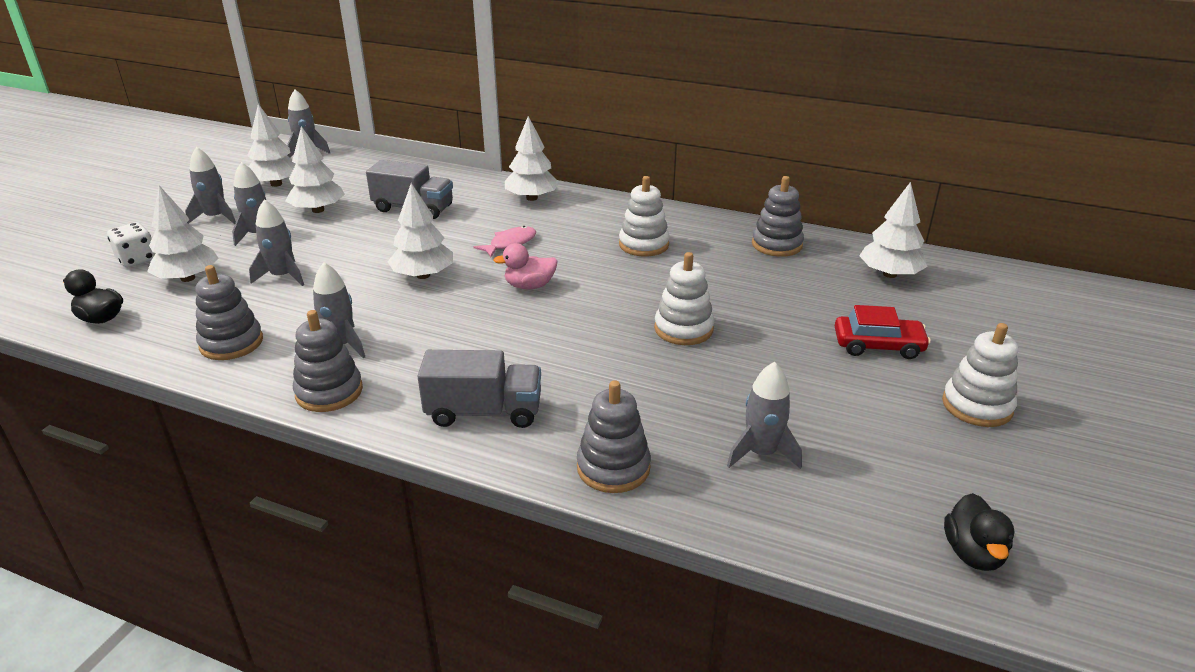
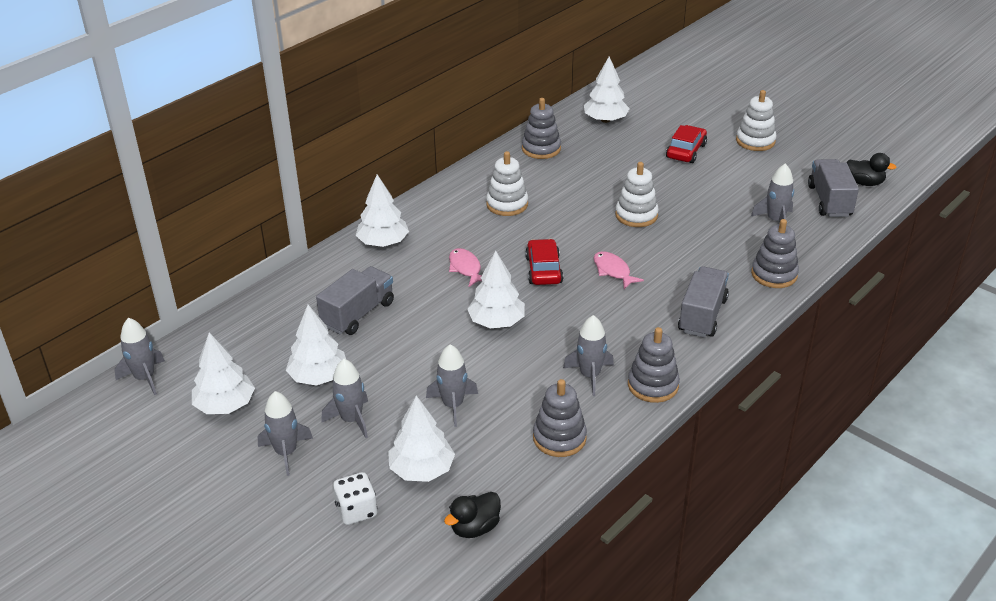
camera: 70 degrees left, 5 degrees up
(529, 286) = (543, 270): pink duck -> red car
(550, 330) = (613, 271): none -> pink fish
(869, 510) = (829, 201): none -> grey truck

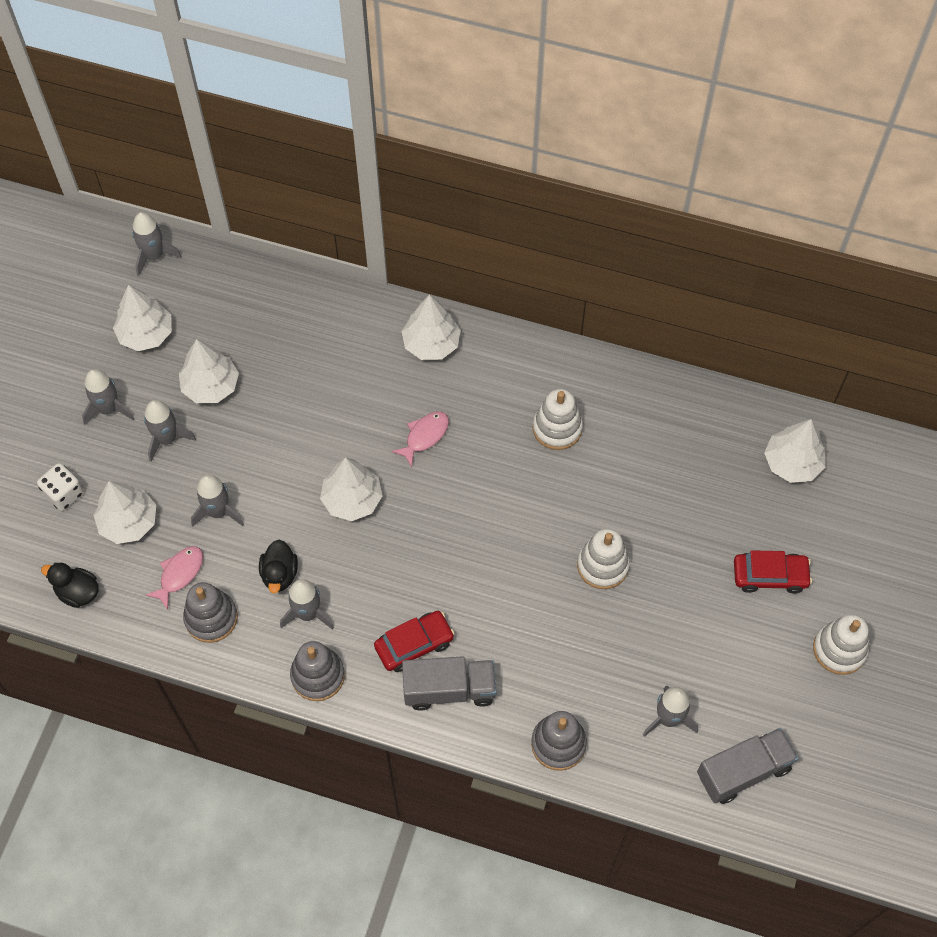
camera: 65 degrees right, 25 degrees up
(358, 314) = (310, 375): grey truck -> none
(541, 149) = (688, 418): grey stacking toy -> none
(543, 270) = (456, 509): red car -> red car (414, 644)
(613, 271) = (486, 577): pink fish -> pink fish (179, 574)
(865, 183) = (809, 805): black duck -> black duck (279, 574)

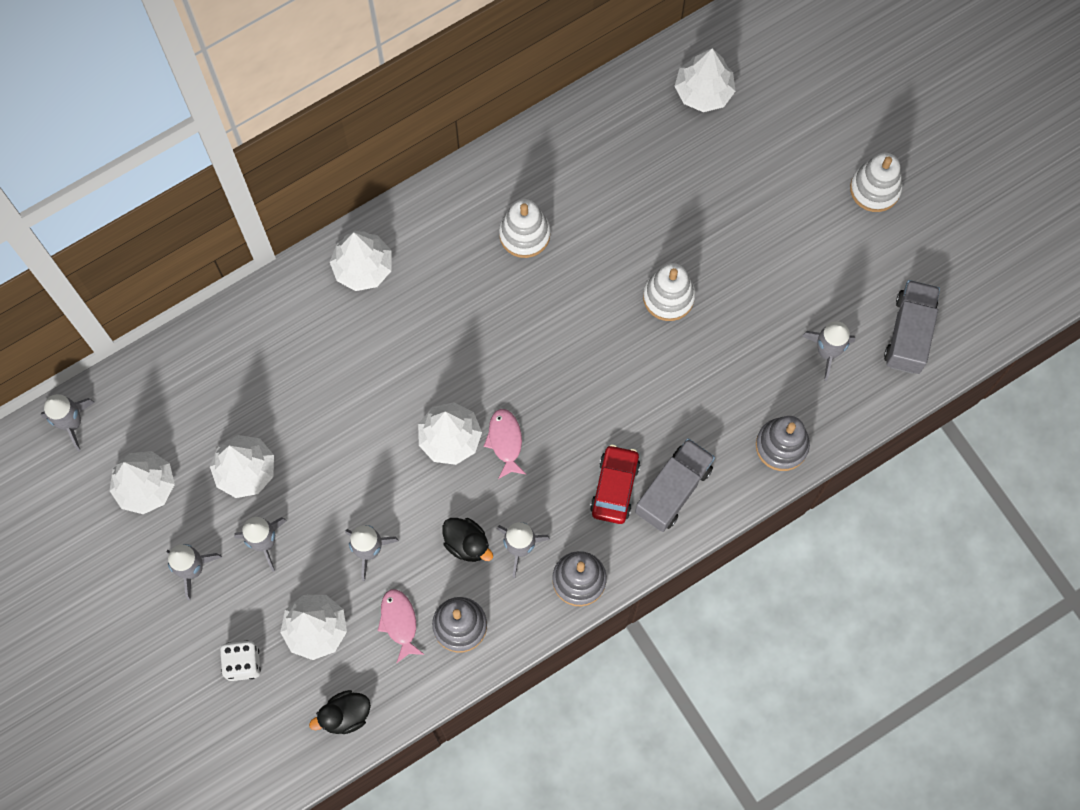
camera: 50 degrees left, 10 degrees up
(424, 436) = (443, 339): pink fish -> pink fish (505, 441)
(770, 576) = (778, 186): red car -> none

